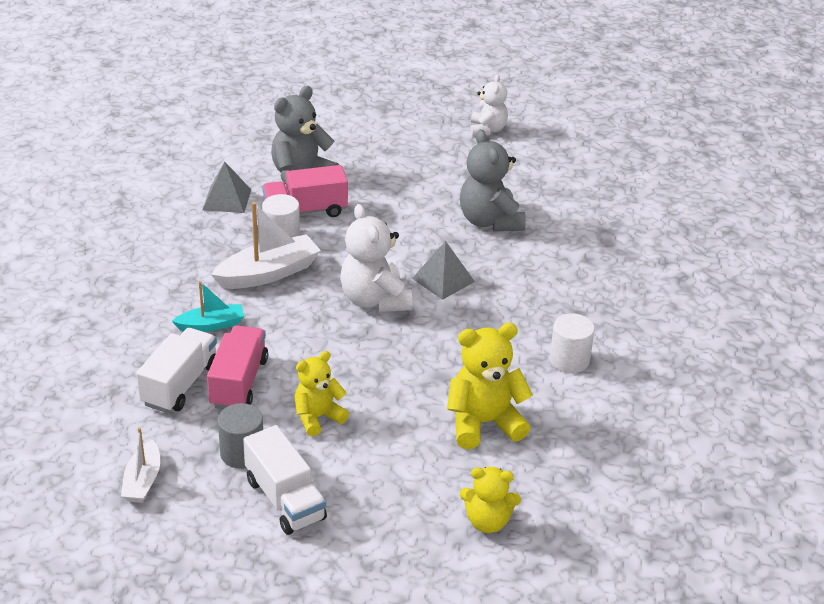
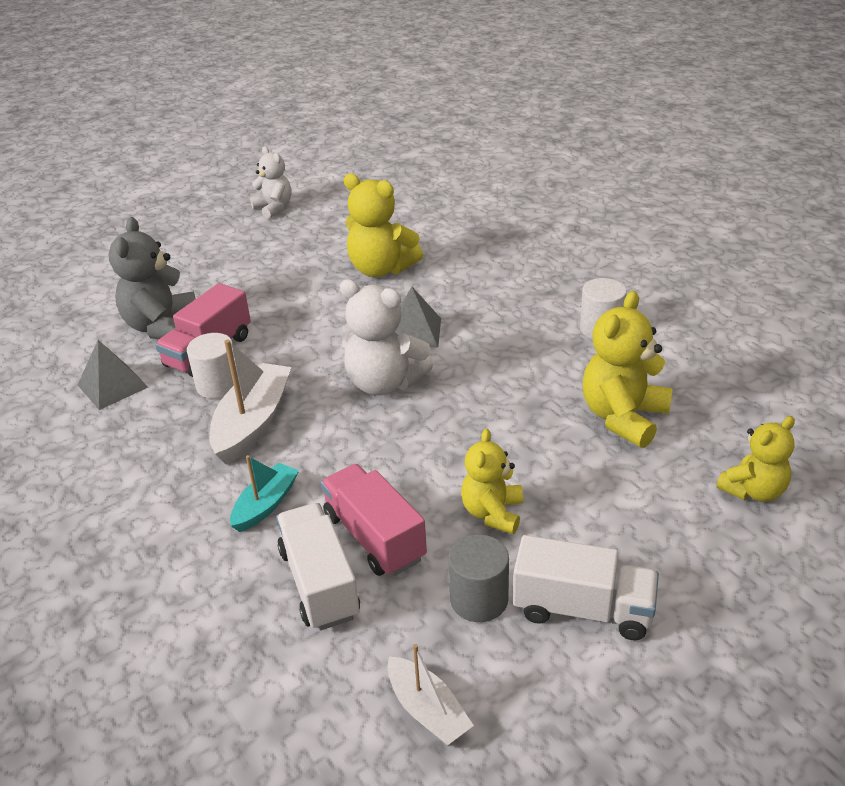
camera: 40 degrees left, 0 degrees up
(490, 221) = (381, 269): grey teddy bear -> yellow teddy bear

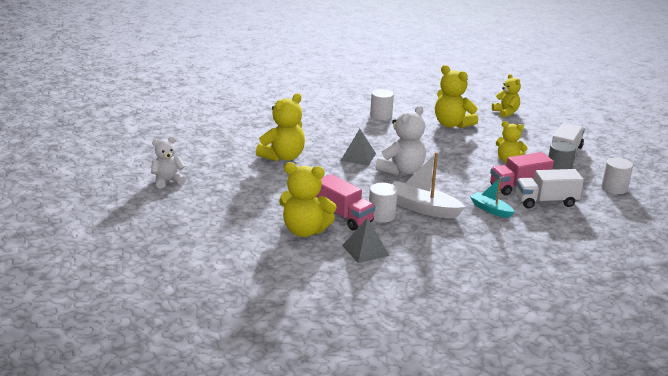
camera: 80 degrees left, 10 degrees down
(162, 327) = (305, 230): grey teddy bear -> yellow teddy bear
(427, 710) = (614, 188): white boat -> white cylinder

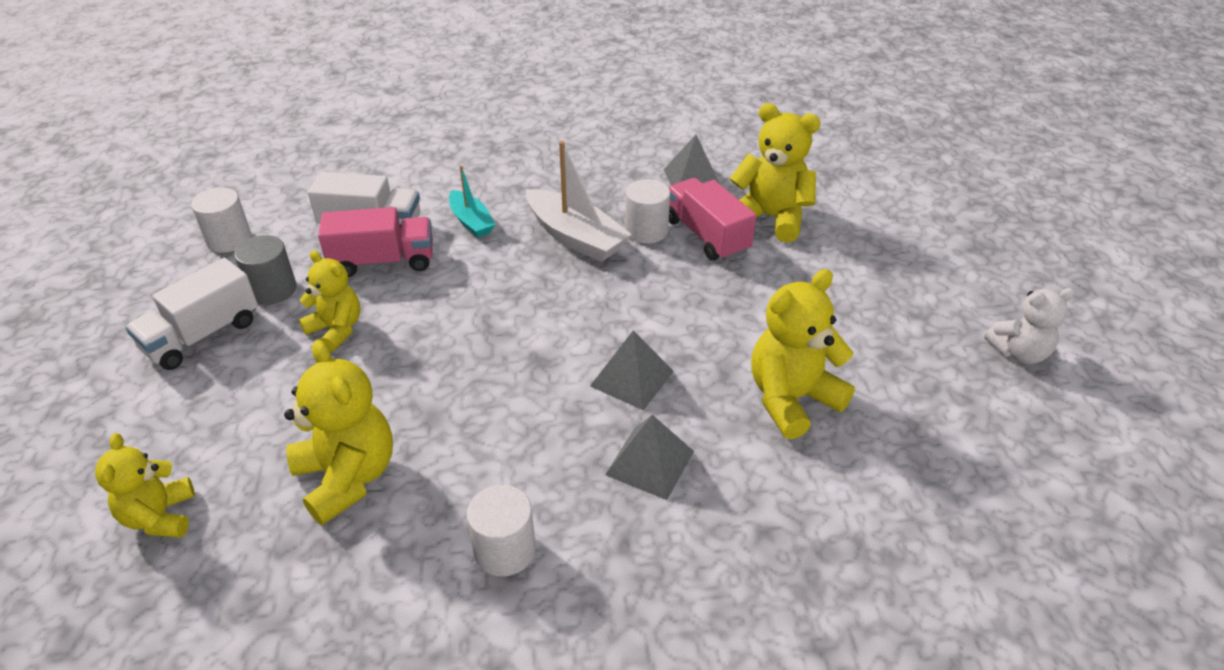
camera: 165 degrees left, 15 degrees up
(339, 136) = (649, 463): none -> grey pyramid
(401, 170) = (562, 327): white teddy bear -> none

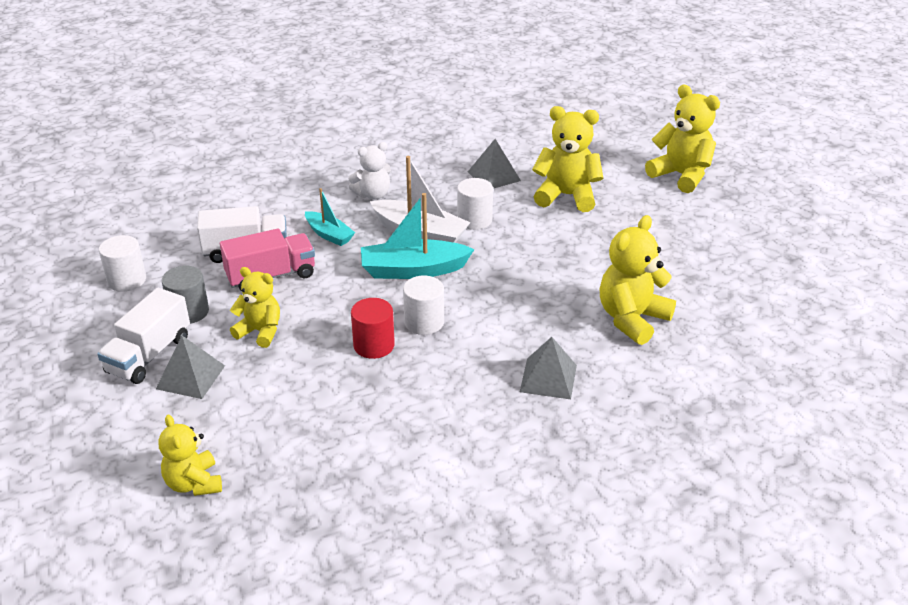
camera: 15 degrees left, 5 degrees down
(348, 477) = (327, 429): yellow teddy bear -> yellow teddy bear (681, 175)
(456, 373) = (374, 345): none -> red cylinder
(505, 550) = (470, 452): white cylinder -> white cylinder (424, 322)
(546, 282) = (413, 270): none -> turquoise boat
(632, 378) = (510, 326): grey pyramid -> grey pyramid (190, 377)
(706, 236) = (523, 216): pink truck -> none
(1019, 352) = (777, 261): white teddy bear -> white teddy bear (373, 194)

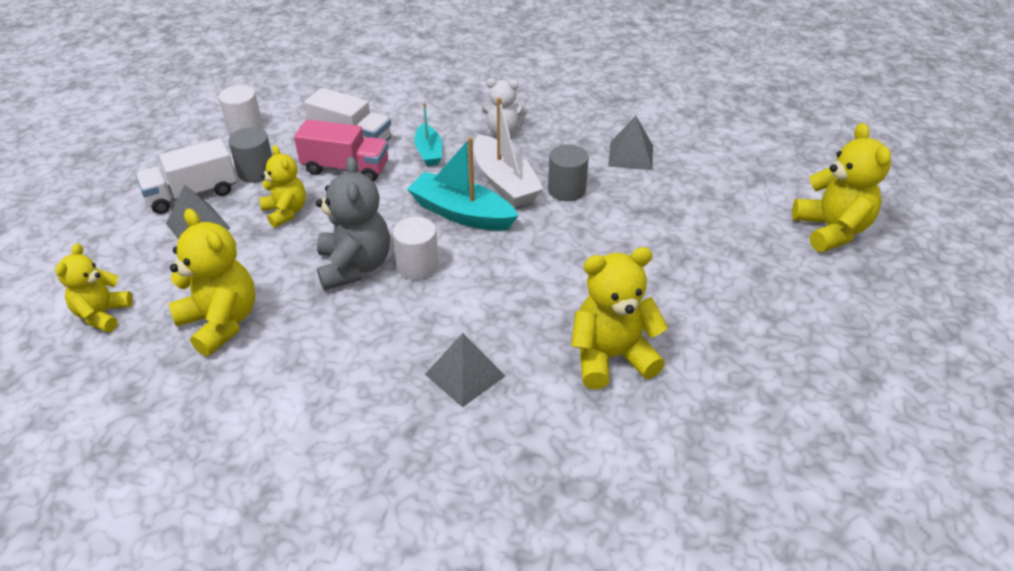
camera: 35 degrees right, 5 degrees up
(374, 345) = (354, 266): red cylinder -> grey teddy bear
(474, 220) = (566, 190): white cylinder -> grey cylinder
(566, 196) = (681, 203): yellow teddy bear -> yellow teddy bear (221, 322)

